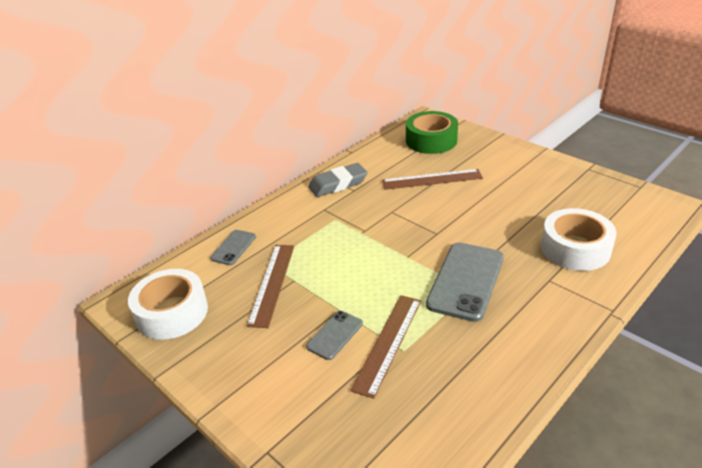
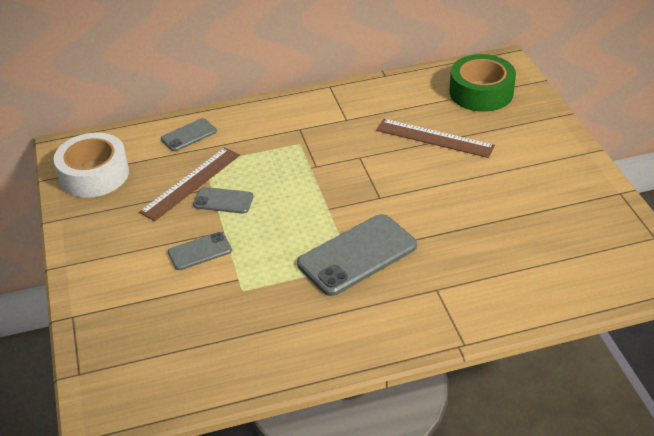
camera: 30 degrees right, 5 degrees up
(315, 286) = (223, 201): none -> grey phone
(338, 184) = (337, 107): grey eraser -> none
(388, 343) = (235, 278): brown ruler -> none
(575, 248) = (499, 271): white tape -> none

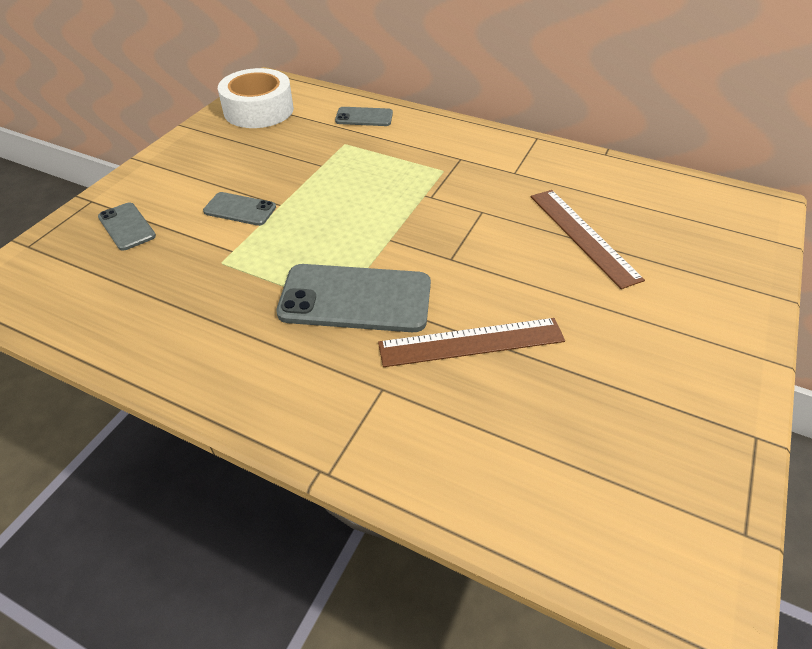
camera: 40 degrees right, 5 degrees up
(191, 183) = (312, 153): brown ruler -> brown ruler (471, 342)
(223, 201) = (316, 181): grey phone -> grey phone (127, 226)
(481, 92) = (695, 220): green tape -> none

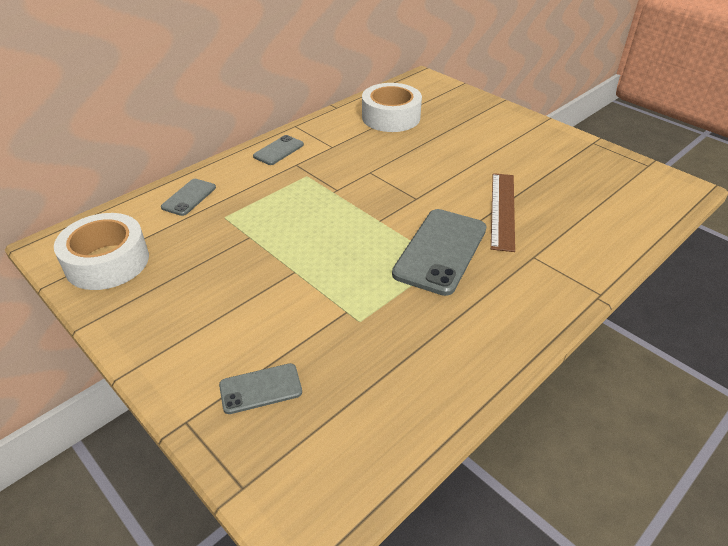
camera: 70 degrees left, 5 degrees down
(240, 209) = (285, 299): grey phone -> grey phone (278, 150)
(583, 236) = (419, 141): brown ruler -> none
(622, 199) = (391, 117): none -> white tape

